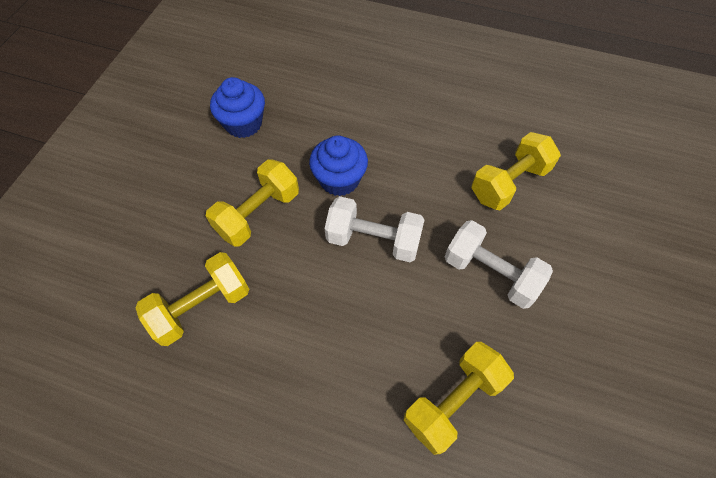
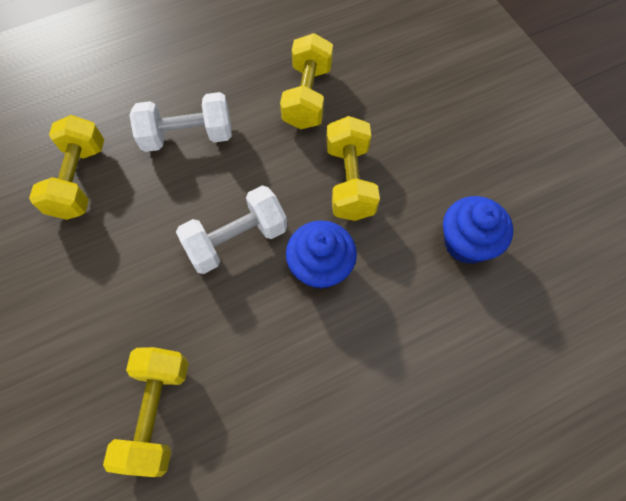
camera: 135 degrees right, 5 degrees up
(490, 273) = (112, 296): white dumbbell -> white dumbbell (188, 136)

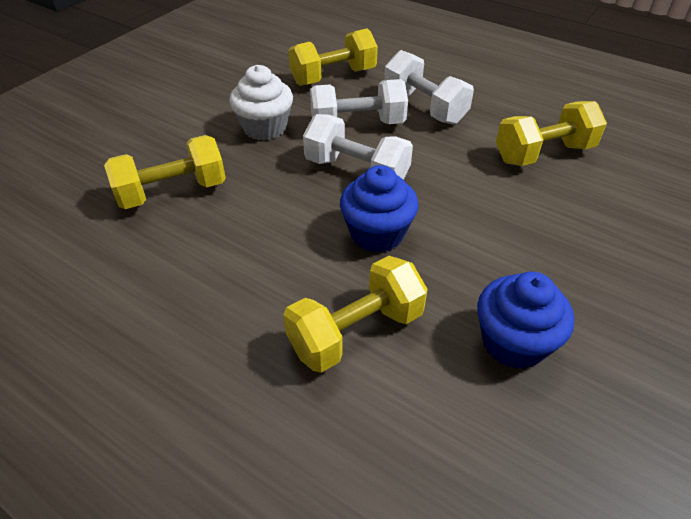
camera: 60 degrees right, 20 degrees down
(116, 284) = (265, 128): none -> white cupcake
(173, 203) = (357, 125): none -> white dumbbell
(349, 181) = (487, 217): yellow dumbbell -> yellow dumbbell (356, 332)

